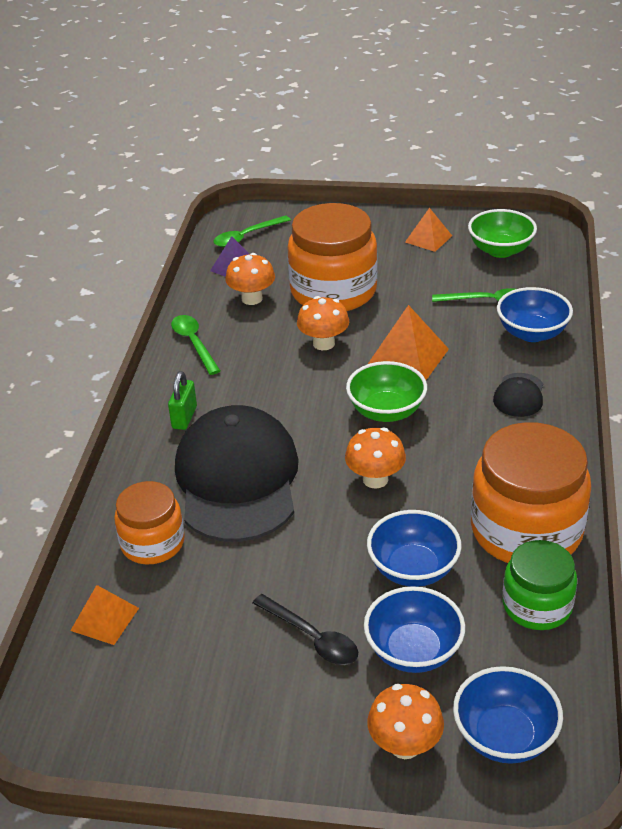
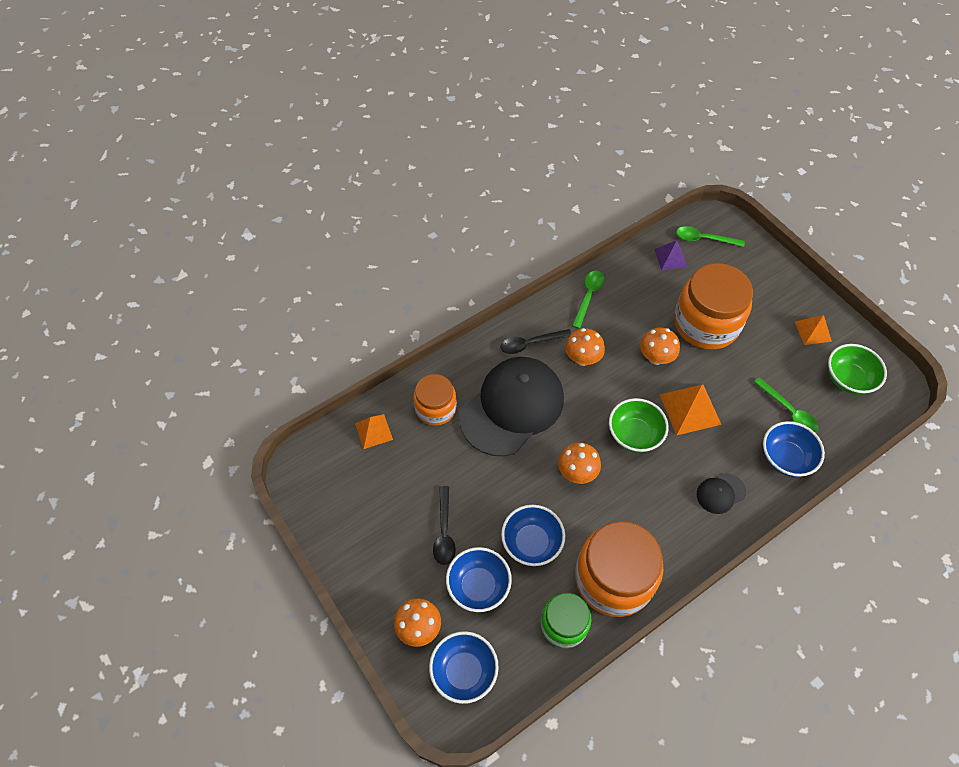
camera: 45 degrees right, 20 degrees up
(184, 417) = (530, 343): green padlock -> black spoon
(252, 298) = (654, 290): orange mushroom -> orange mushroom (582, 358)

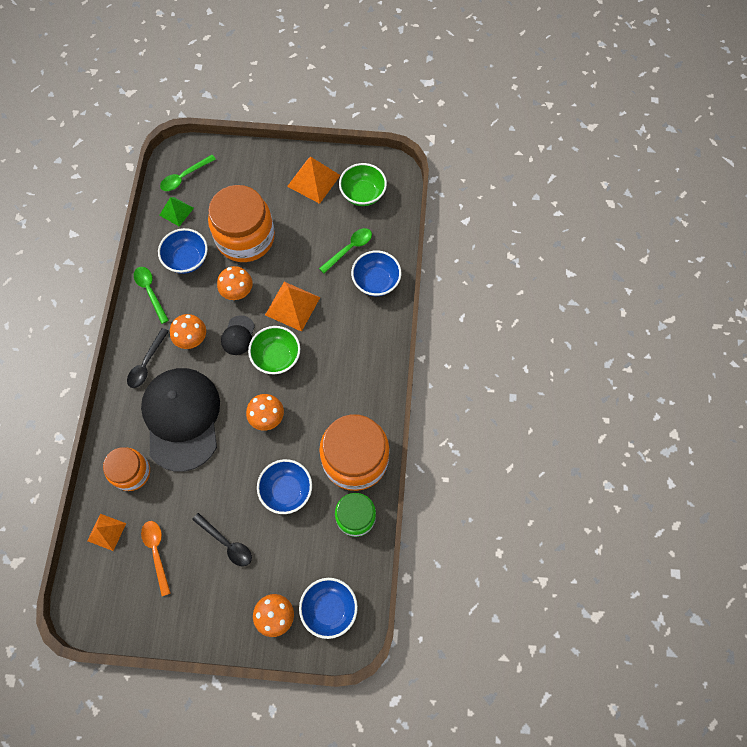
camera: 50 degrees left, 10 degrees up
(390, 483) = (157, 552): none -> orange spoon
(478, 586) = (283, 551): blue bowl -> blue bowl (187, 259)
(670, 258) = (176, 211): purple pyramid -> green pyramid
(720, 493) = (362, 342): black cap -> black cap (238, 335)
(788, 411) = (349, 249): green spoon -> green spoon turned 45 degrees counterclockwise
(813, 331) = (313, 180): orange pyramid -> orange pyramid, size x1.58

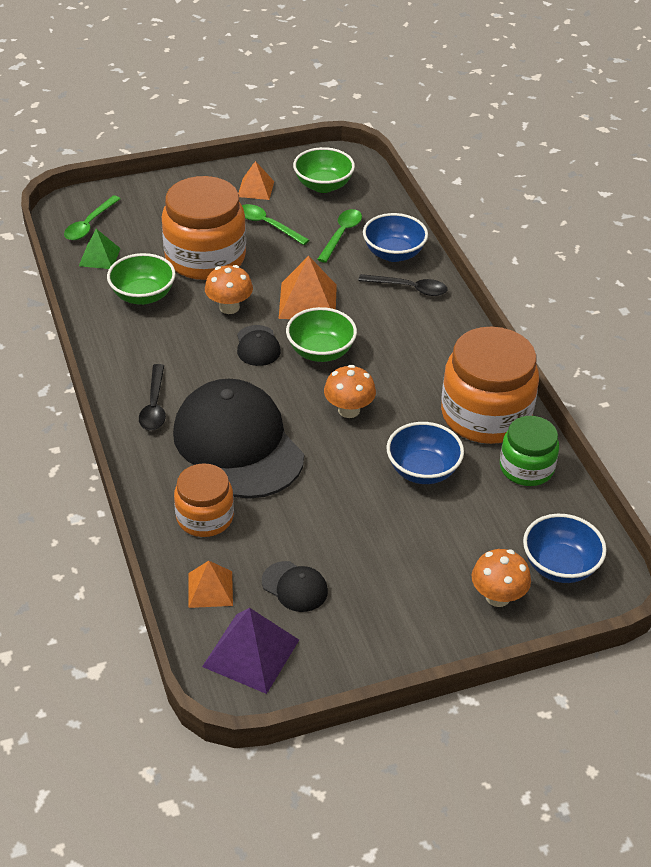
camera: 25 degrees left, 25 degrees down
(105, 592) = (251, 653): none -> purple pyramid
(150, 292) = (114, 337): green spoon -> green spoon (268, 225)
(157, 552) = (294, 587): orange spoon -> black cap
(187, 259) = (143, 296): blue bowl -> green bowl
(192, 339) = (199, 366): orange mushroom -> none
(226, 543) = (382, 546): black spoon -> black spoon (409, 288)
(313, 180) = (255, 189): orange pyramid -> orange pyramid, size x0.63

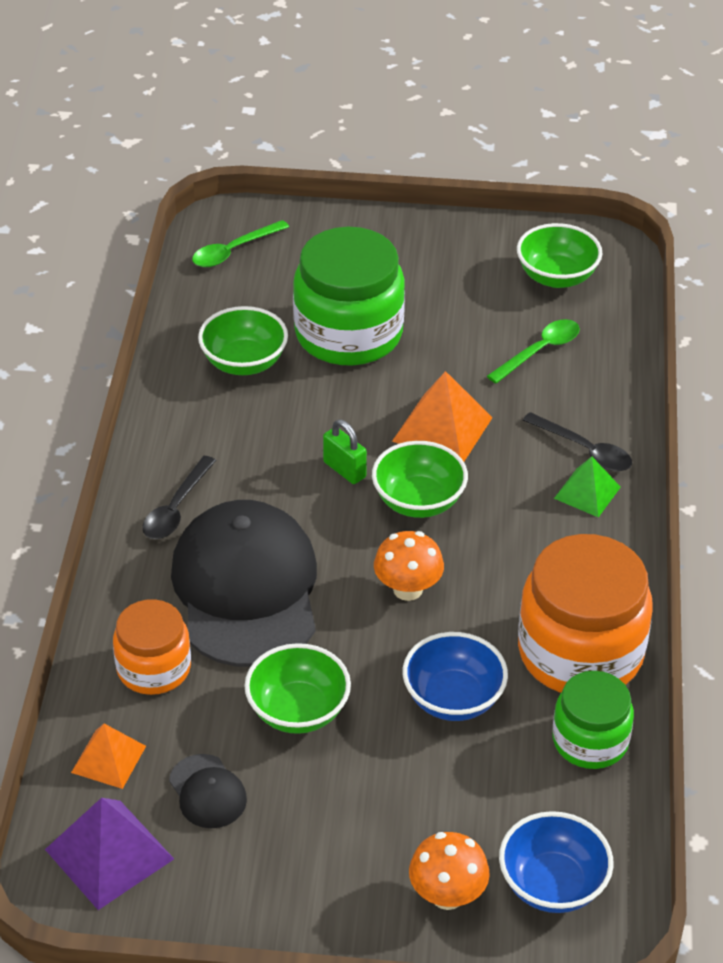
camera: 25 degrees right, 0 degrees up
(99, 257) = (221, 297): green pyramid -> green pyramid (587, 492)
(205, 257) = (348, 333): orange jar -> green jar
(229, 307) = (339, 408): orange mushroom -> none
(255, 189) = (466, 258): orange pyramid -> none
(257, 346) = (344, 470): black cap -> green padlock
(268, 225) = (452, 312): green spoon -> none
(324, 512) = (298, 711): none -> green bowl
(394, 254) = (593, 396): blue bowl -> none

